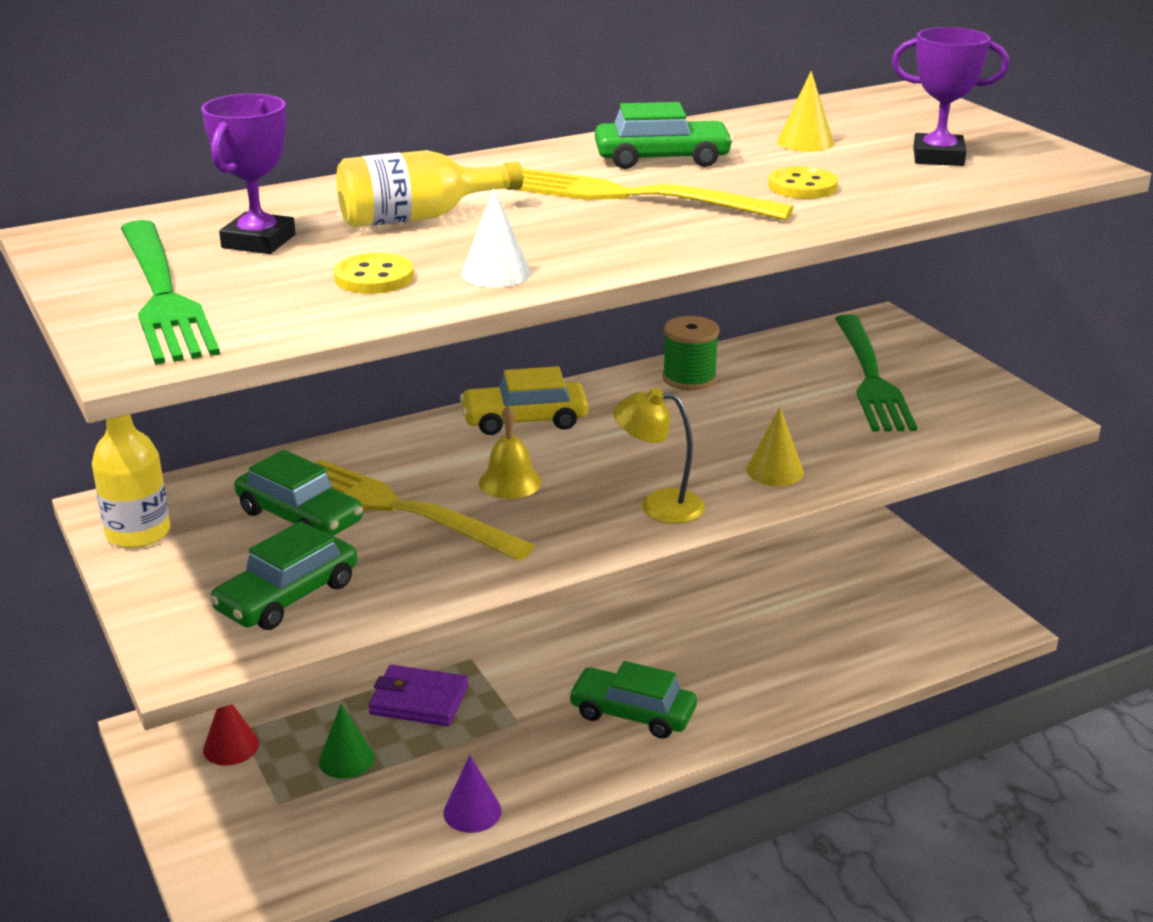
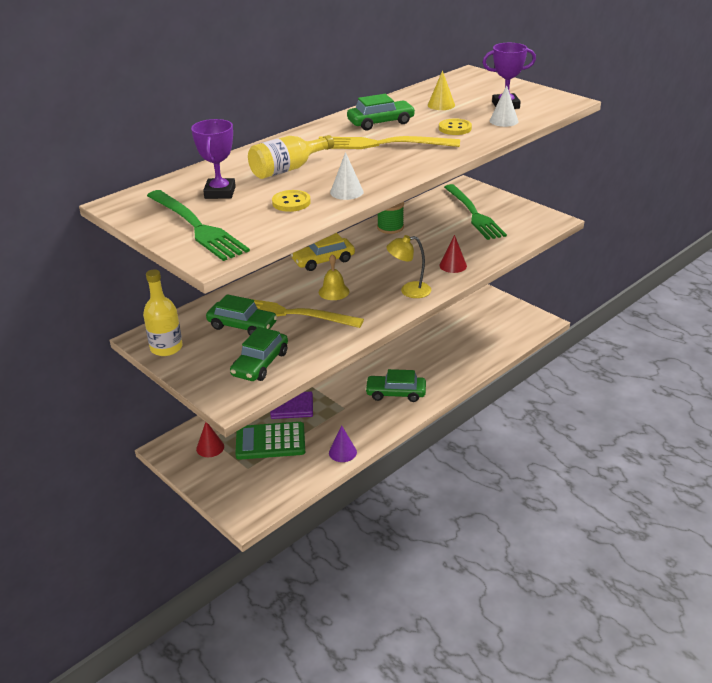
camera: 15 degrees left, 5 degrees up
(346, 759) = (270, 441): green cone -> green calculator
(774, 471) = (453, 265): yellow cone -> red cone
(914, 185) = (503, 121): none -> white cone

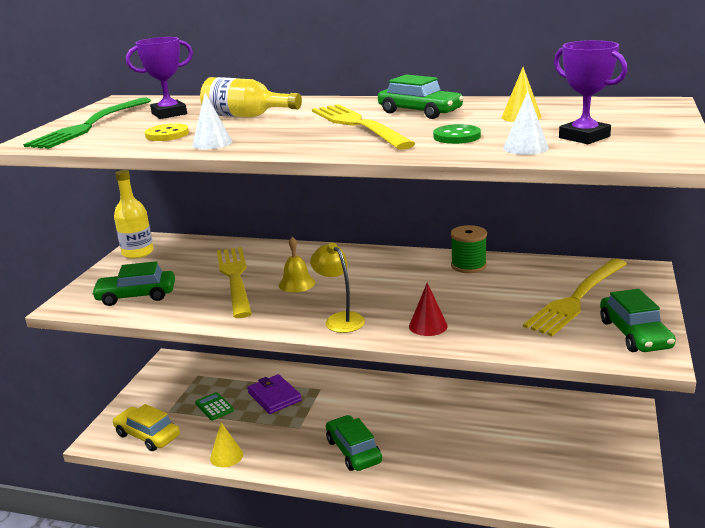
camera: 60 degrees right, 10 degrees down
(210, 447) = (185, 380): red cone -> none
(242, 326) = (196, 267): green car -> green car (634, 334)
(270, 441) = (214, 407): green calculator -> green calculator, size x0.52
(323, 260) = (353, 259): yellow car -> yellow car (147, 435)
(342, 452) = (226, 456): purple cone -> yellow cone
(455, 128) = (457, 136): yellow button -> green button
(474, 214) = (576, 299): green fork -> yellow fork

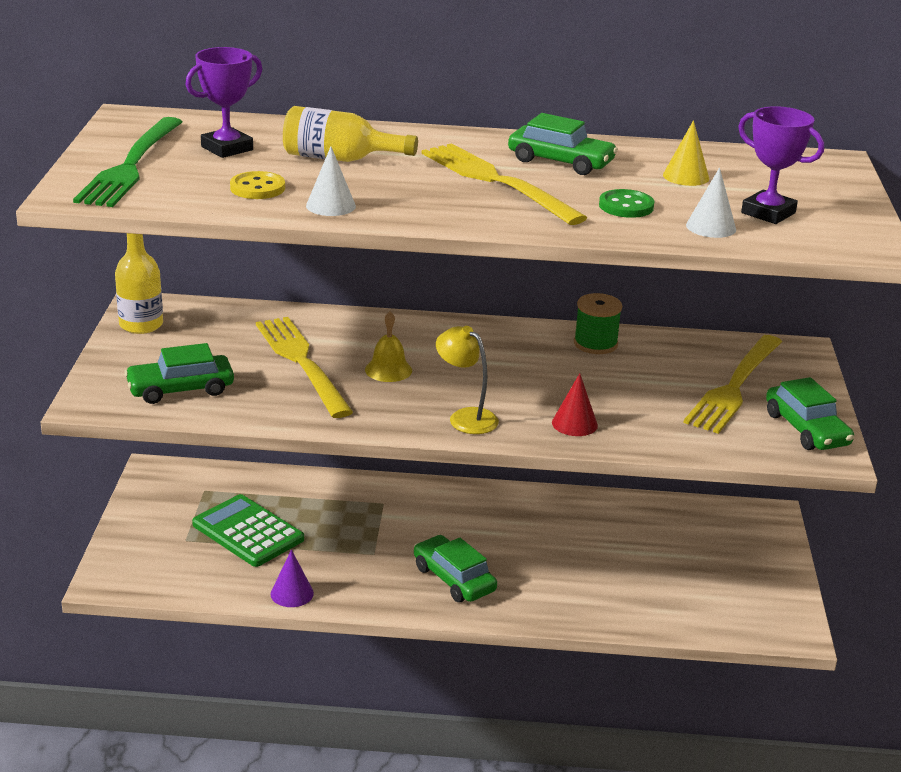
camera: 15 degrees left, 5 degrees up
(147, 435) = (171, 573): yellow car -> none
(214, 407) = (248, 532): green calculator -> green calculator, size x1.92
(226, 456) = (292, 593): yellow cone -> purple cone
(274, 397) = (325, 515): purple wallet -> none

